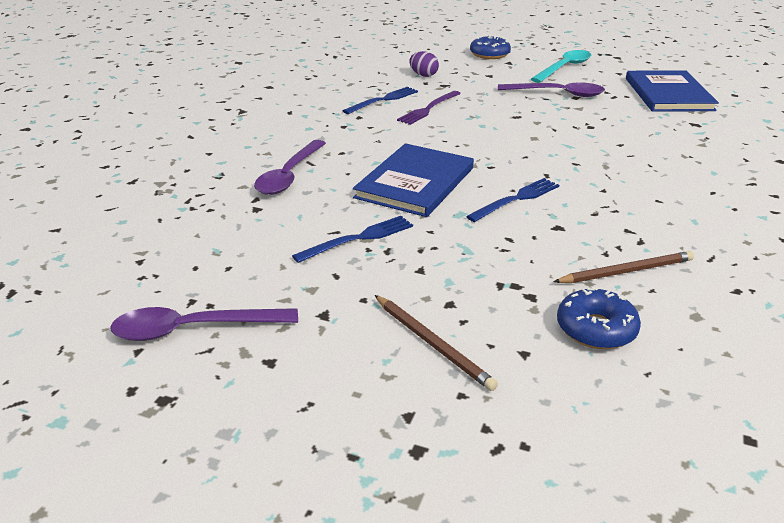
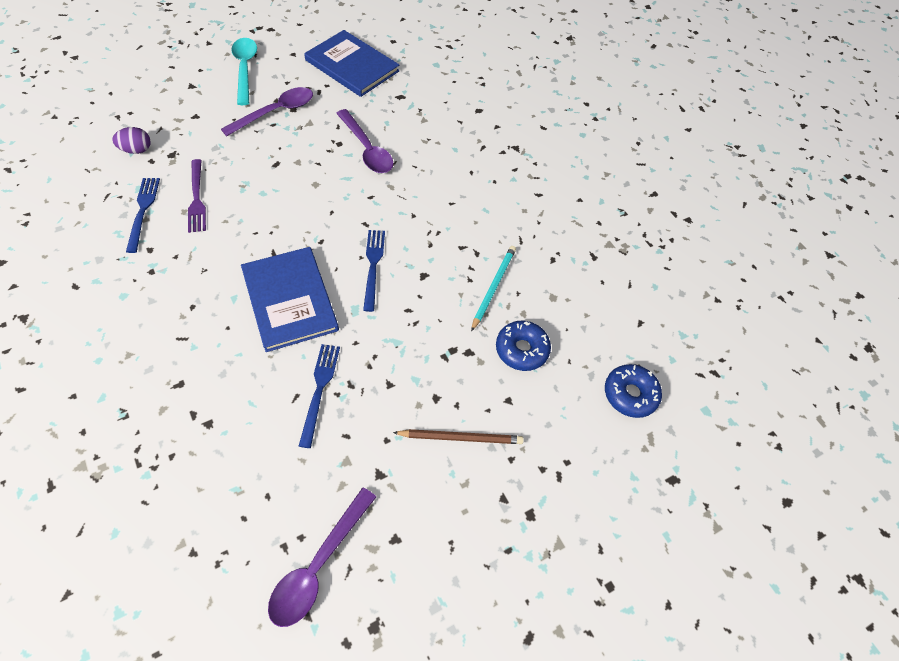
camera: 55 degrees left, 25 degrees up
(289, 175) = (184, 366): purple spoon -> purple spoon (367, 149)
(489, 54) = (161, 82): blue donut -> blue donut (630, 394)
(626, 271) = (493, 287): brown pencil -> turquoise pencil

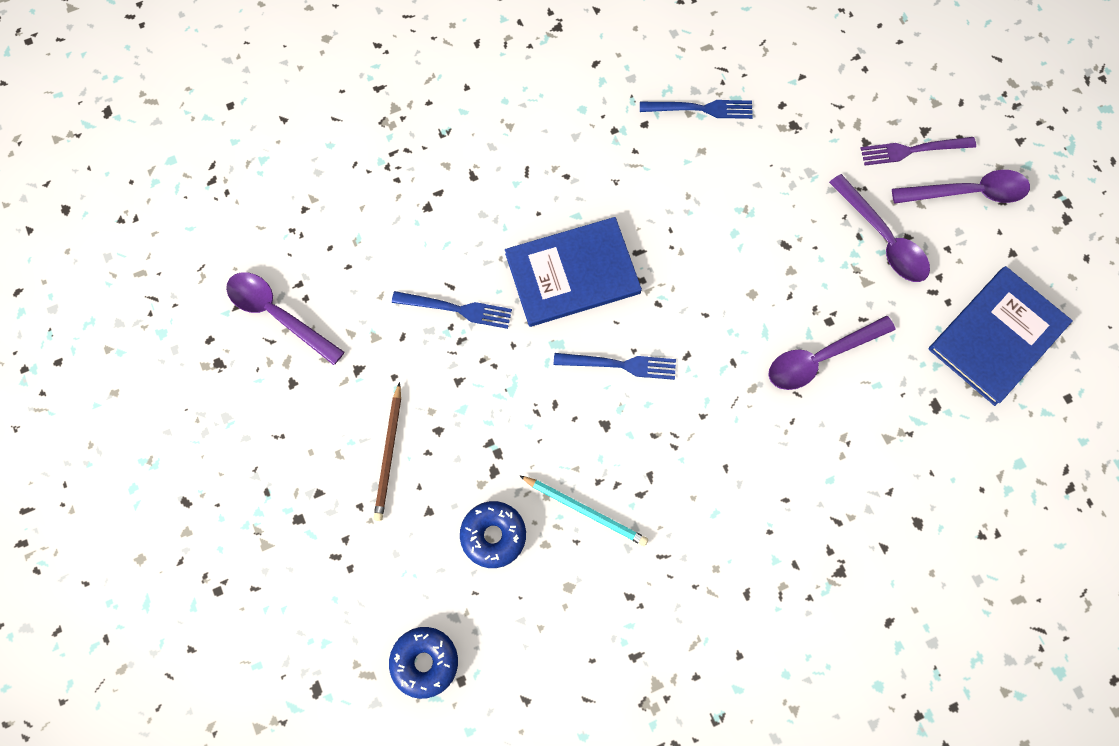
camera: 100 degrees right, 15 degrees up
(136, 150) = (798, 87): purple egg -> none
(197, 198) = (722, 162): purple fork -> purple fork (912, 150)
(245, 69) = (968, 192): turquoise spoon -> purple spoon

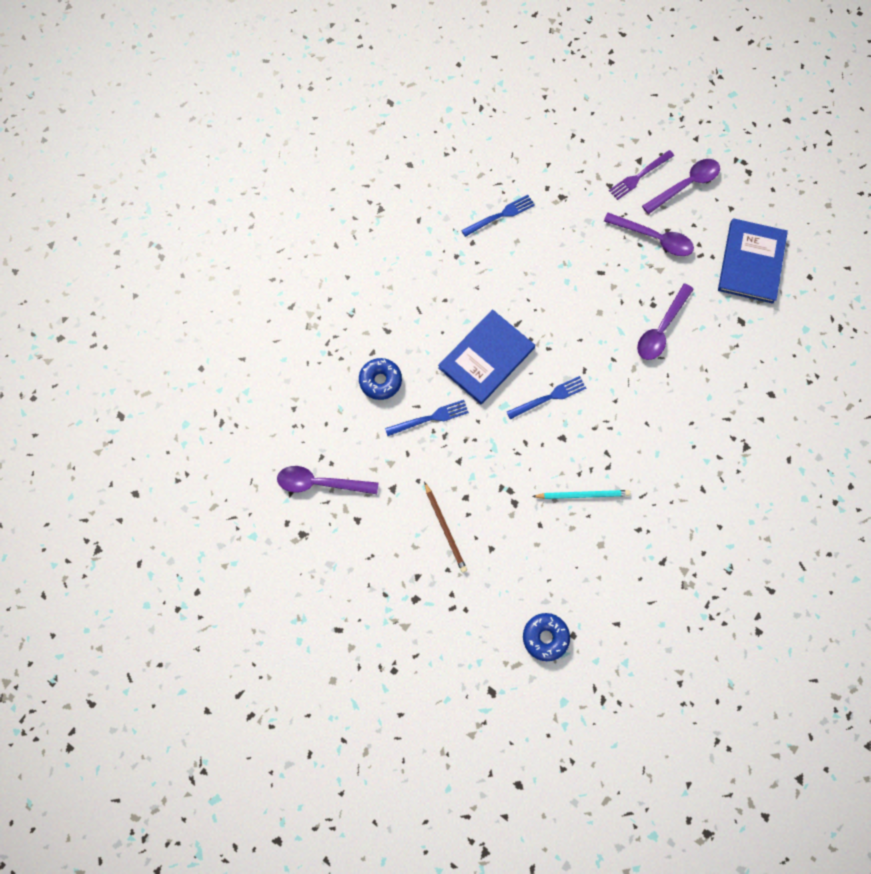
camera: 30 degrees left, 0 degrees up
(493, 535) = (538, 540): blue donut -> blue donut (380, 381)

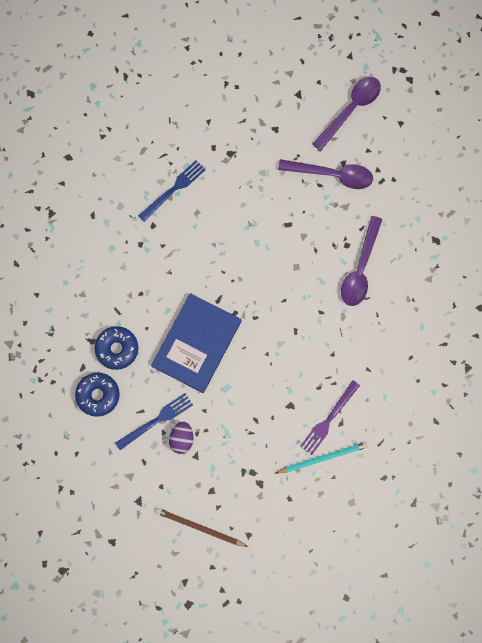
camera: 15 degrees left, 5 degrees up
(320, 483) = (66, 514): purple spoon -> none
(445, 528) = (199, 527): brown pencil -> brown pencil turned 150 degrees clockwise
(449, 441) = (182, 438): none -> purple egg
(545, 637) = (320, 607): blue donut -> blue donut (117, 349)
(549, 397) = (267, 368): blue fork -> none
(639, 176) = (302, 111): purple fork -> purple fork (328, 419)
(751, 262) = (432, 176): blue book -> none

